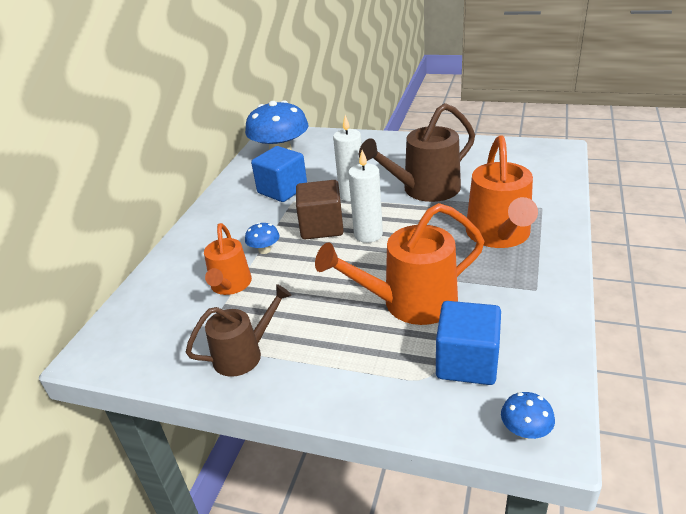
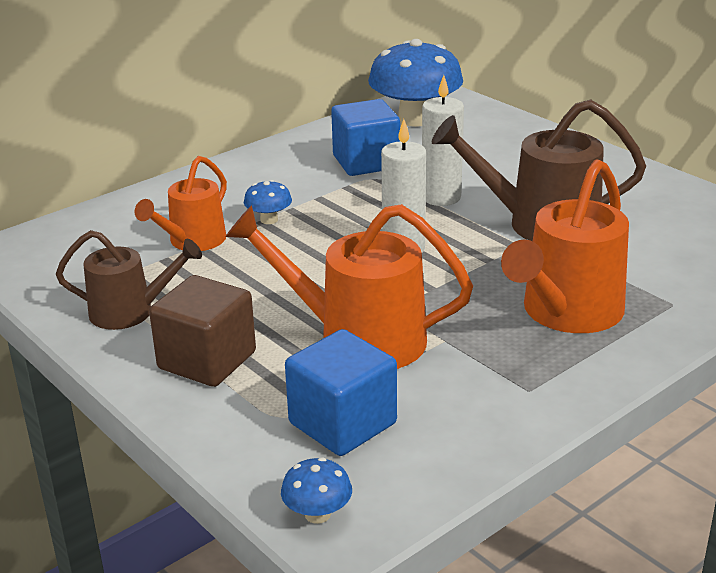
camera: 30 degrees right, 5 degrees down
(321, 227) = (360, 219): brown cube -> brown cube (207, 360)

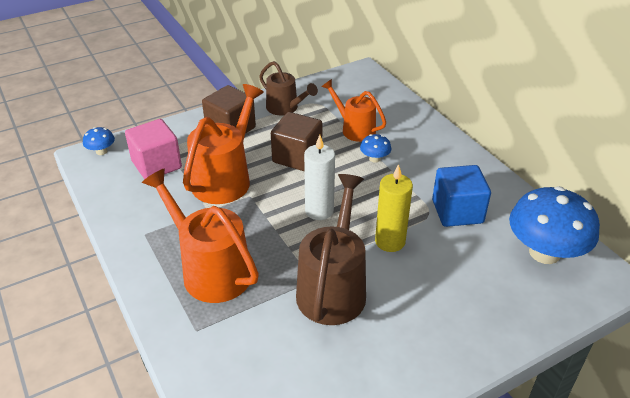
camera: 100 degrees right, 10 degrees up
(131, 312) = (285, 108): brown watering can -> brown watering can turned 60 degrees counterclockwise
(280, 281) = (297, 157): none -> brown cube
(342, 423) = (157, 165): blue cube -> pink cube
(441, 197) = (390, 241): white candle -> yellow candle

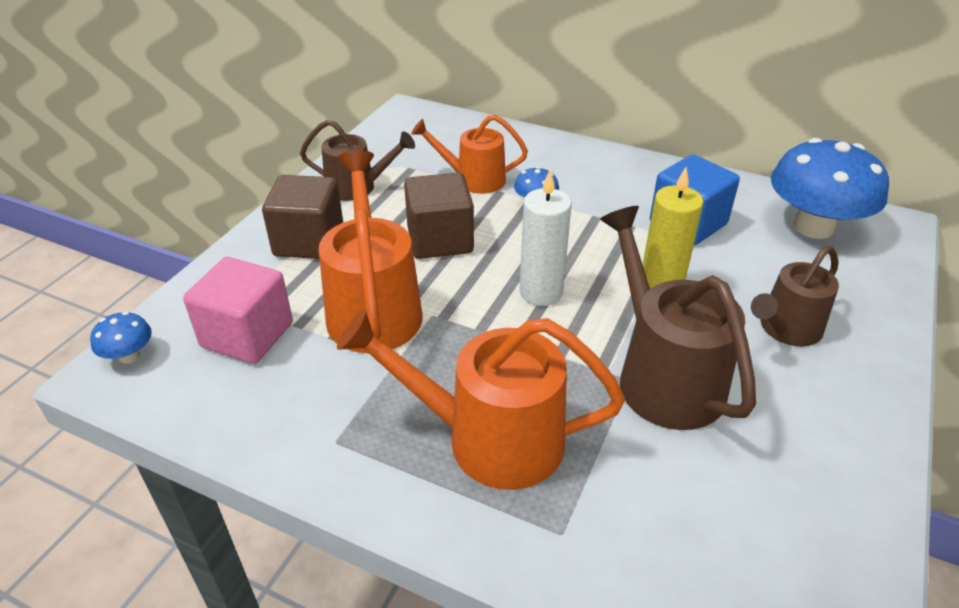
camera: 35 degrees left, 0 degrees up
(439, 302) = (785, 329): none -> brown watering can

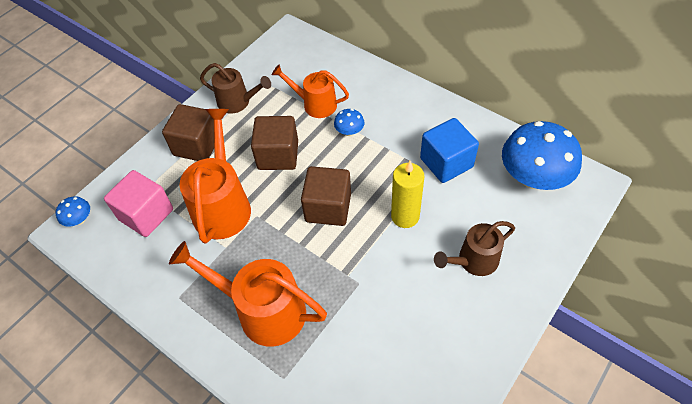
camera: 15 degrees right, 15 degrees up
(541, 292) = (328, 207): white candle -> brown cube
(663, 375) = (380, 283): brown watering can -> none

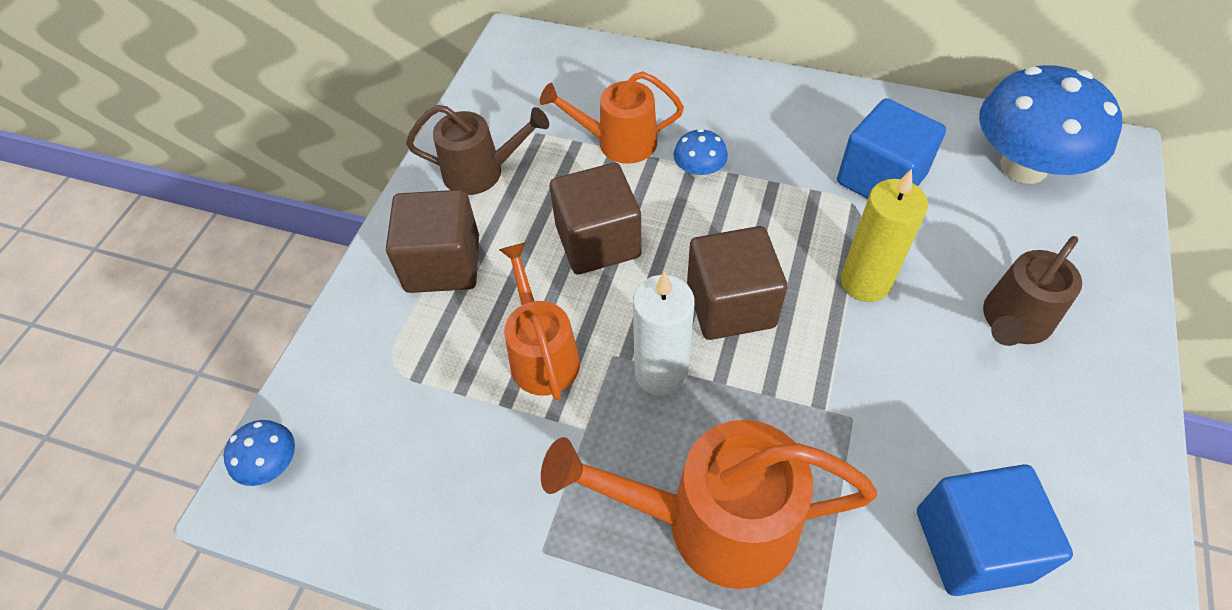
camera: 20 degrees left, 0 degrees up
(146, 214) = (404, 414): pink cube -> none
(223, 204) = (542, 353): orange watering can -> orange watering can, size x0.63
(275, 231) = (661, 373): none -> white candle
(383, 363) = (972, 544): none -> blue cube

